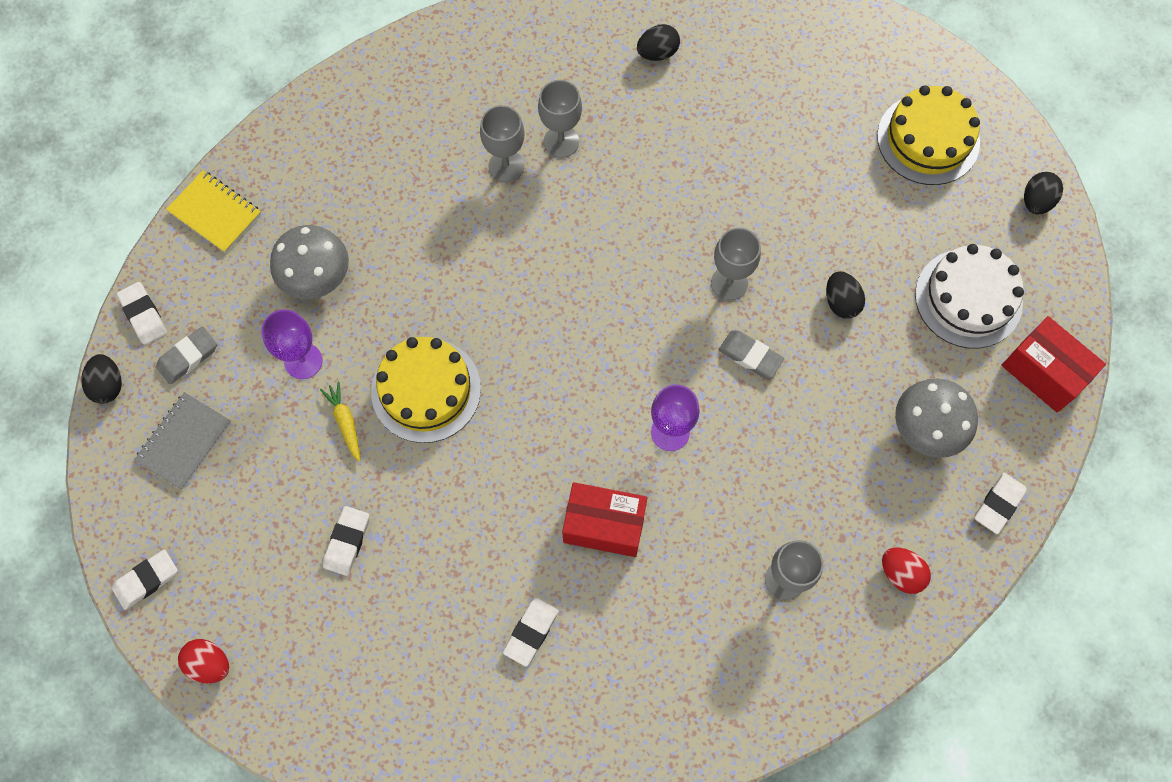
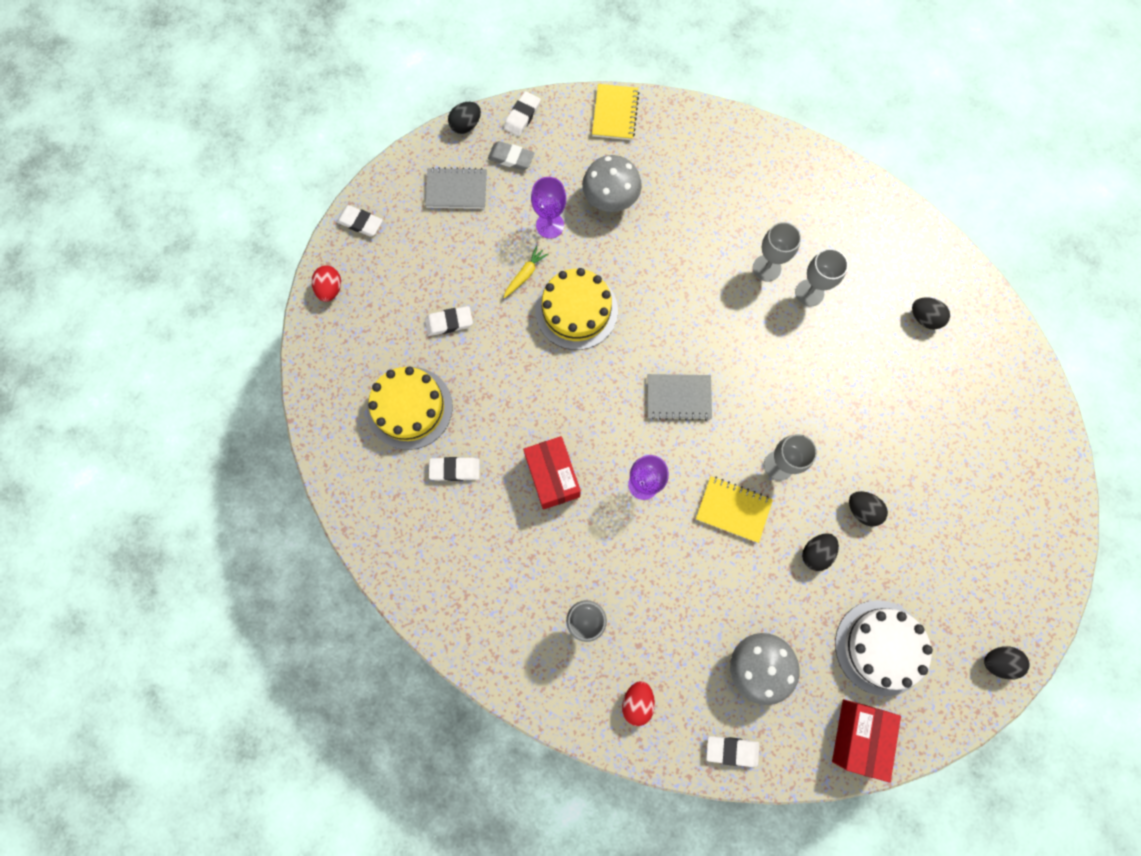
camera: 60 degrees right, 5 degrees up
(595, 339) = (678, 397): none -> grey notebook
(750, 356) = (733, 509): grey eraser -> yellow notebook
(822, 232) = (862, 510): none -> black egg
(928, 139) = (992, 551): yellow cake -> yellow cake (409, 408)

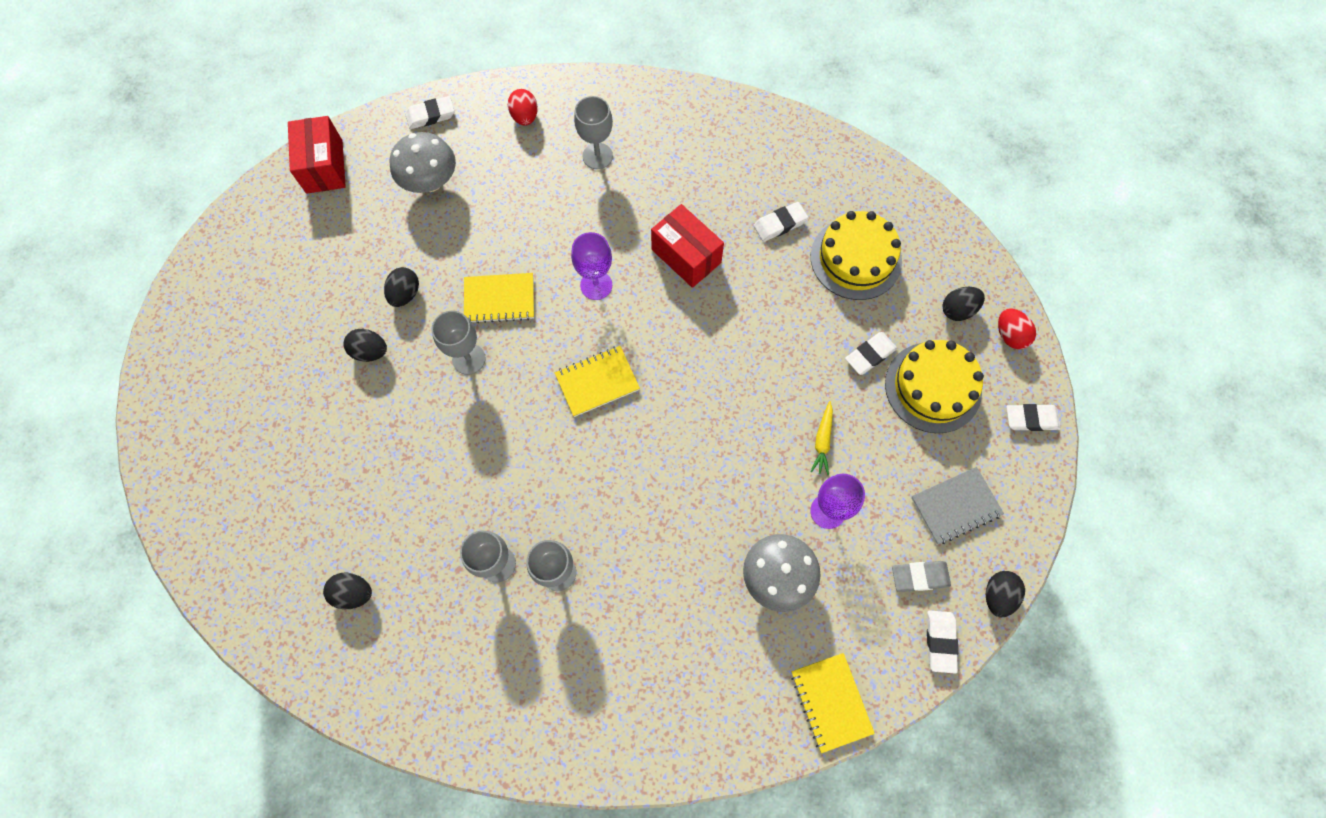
camera: 155 degrees right, 5 degrees down
(576, 310) = (747, 426): yellow cake -> yellow cake (933, 387)
(678, 397) = (597, 382): grey notebook -> yellow notebook
(881, 647) = (320, 240): white cake -> none
(997, 661) = (206, 272): black egg -> black egg (957, 310)

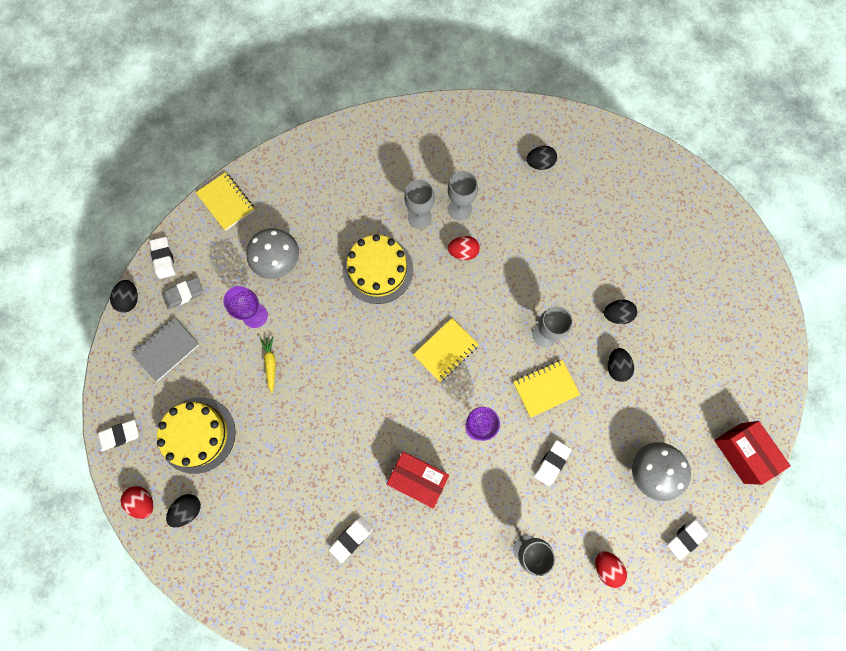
camera: 160 degrees right, 5 degrees up
(521, 500) = (463, 252): none -> red egg
(856, 258) = (280, 528): yellow cake -> yellow cake (378, 270)
(870, 355) = (250, 444): white eraser -> white eraser (551, 463)

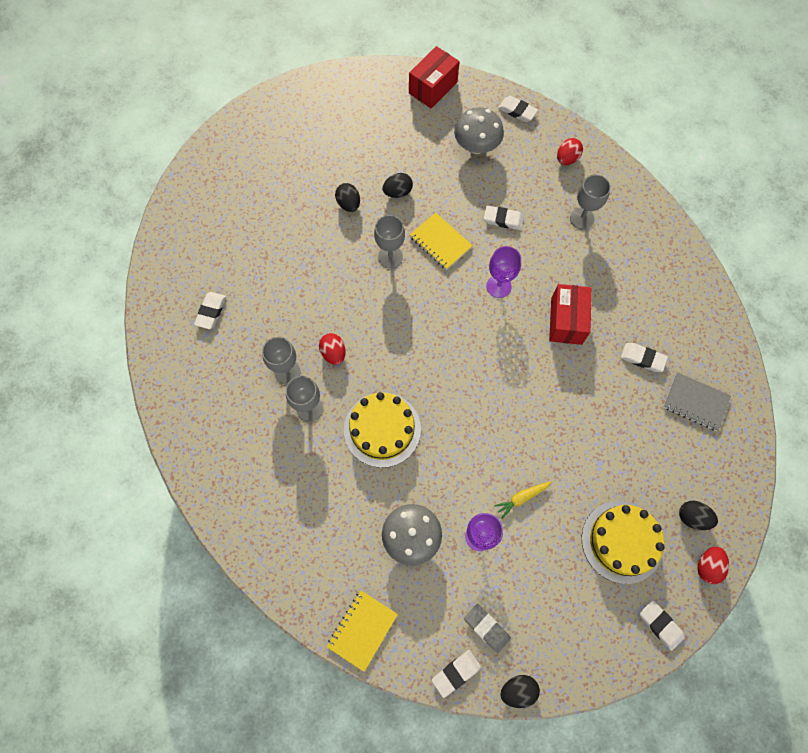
camera: 110 degrees left, 5 degrees down
(167, 350) = (553, 617): grey notebook -> grey notebook (695, 402)
(446, 350) = (439, 336): yellow notebook -> none
(539, 163) = (211, 312): black egg -> white eraser

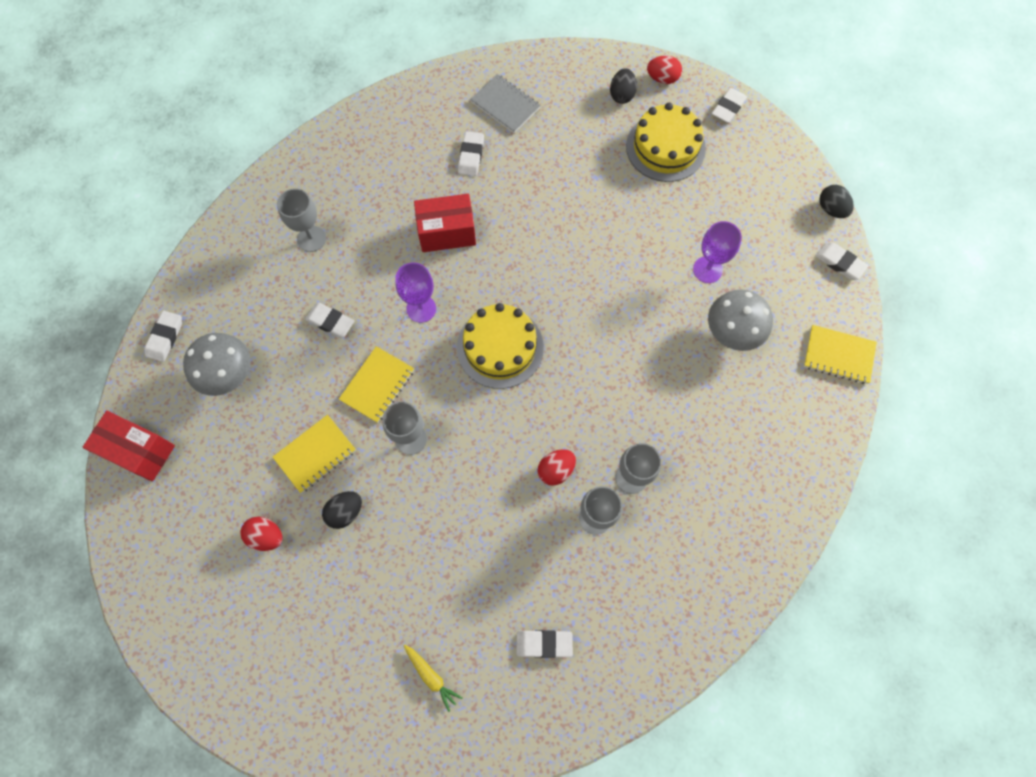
camera: 105 degrees left, 0 degrees up
(382, 429) = (629, 391): yellow cake -> yellow cake (500, 347)
(398, 192) = (315, 454): black egg -> yellow notebook
(486, 628) = (789, 245): grey eraser -> none
(503, 219) = (330, 322): white eraser -> white eraser turned 60 degrees counterclockwise
(522, 498) = (655, 239): yellow carrot -> yellow carrot (431, 676)
(567, 159) = (230, 268): red egg -> red egg (266, 536)
(695, 402) = (505, 105): grey notebook -> grey notebook turned 60 degrees counterclockwise

